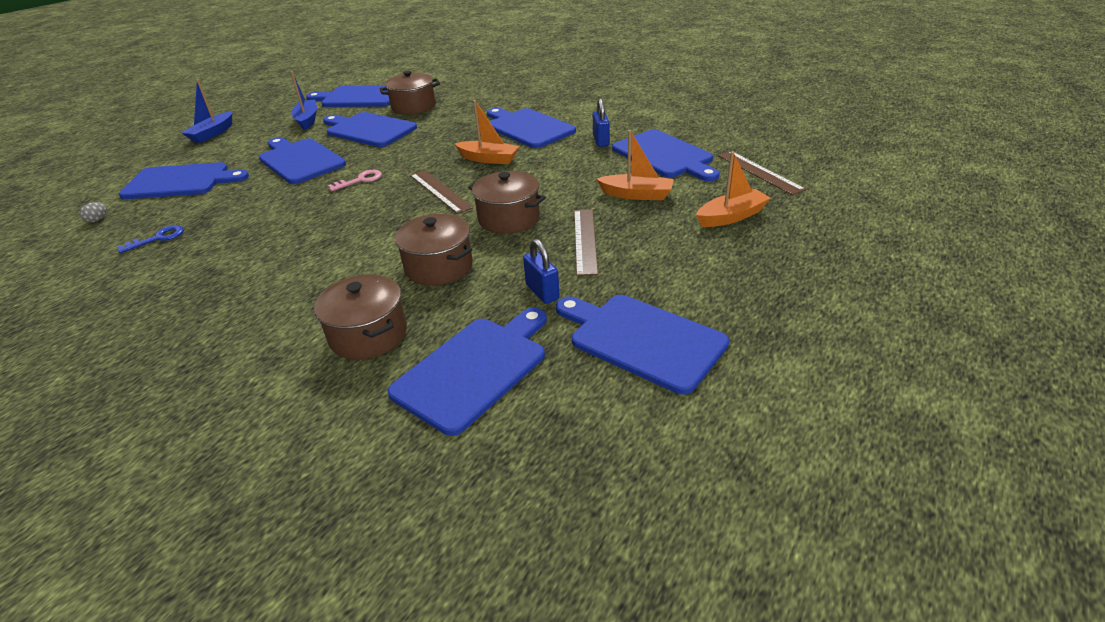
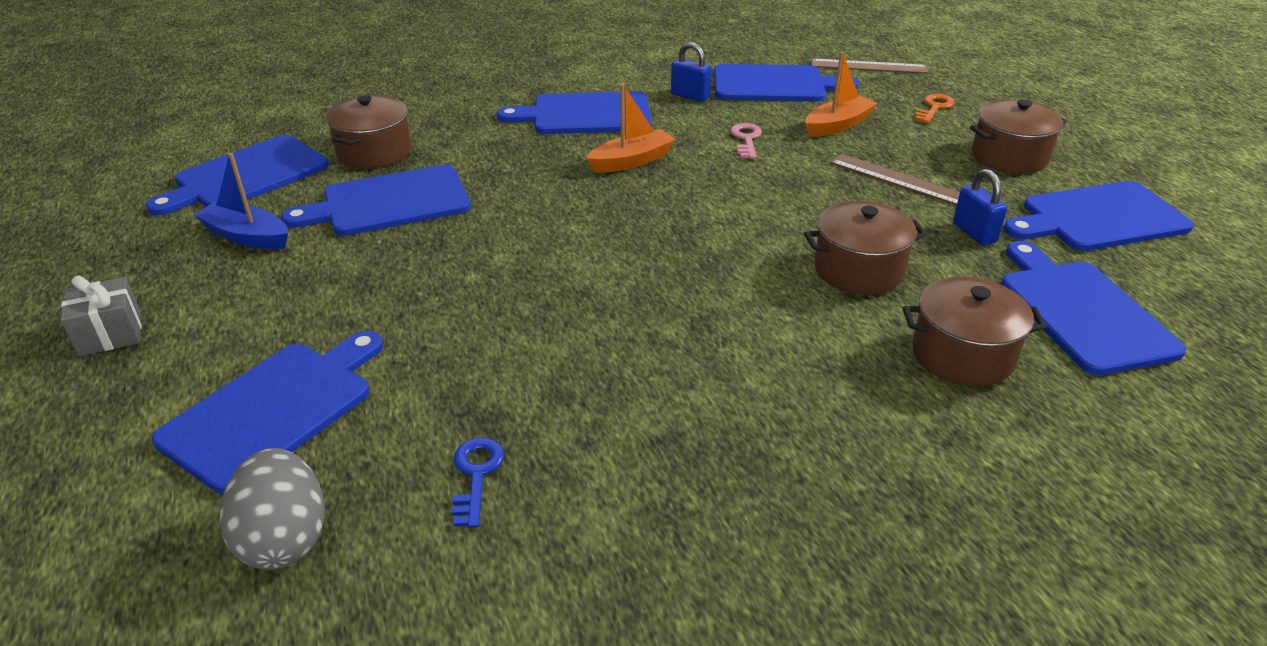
camera: 55 degrees left, 0 degrees up
(97, 220) = (284, 539): grey egg -> grey egg, size x2.39
(212, 133) = (110, 334): blue boat -> grey gift
(300, 160) = (397, 280): blue cutting board -> none
(360, 180) = (551, 254): pink key -> pink key (746, 139)
(440, 191) = (671, 214): brown ruler -> none
(509, 218) = (799, 199): brown pot -> brown pot (1009, 156)
(542, 292) = (974, 233): blue padlock -> blue padlock turned 60 degrees clockwise
(731, 216) = (934, 107): orange boat -> orange key

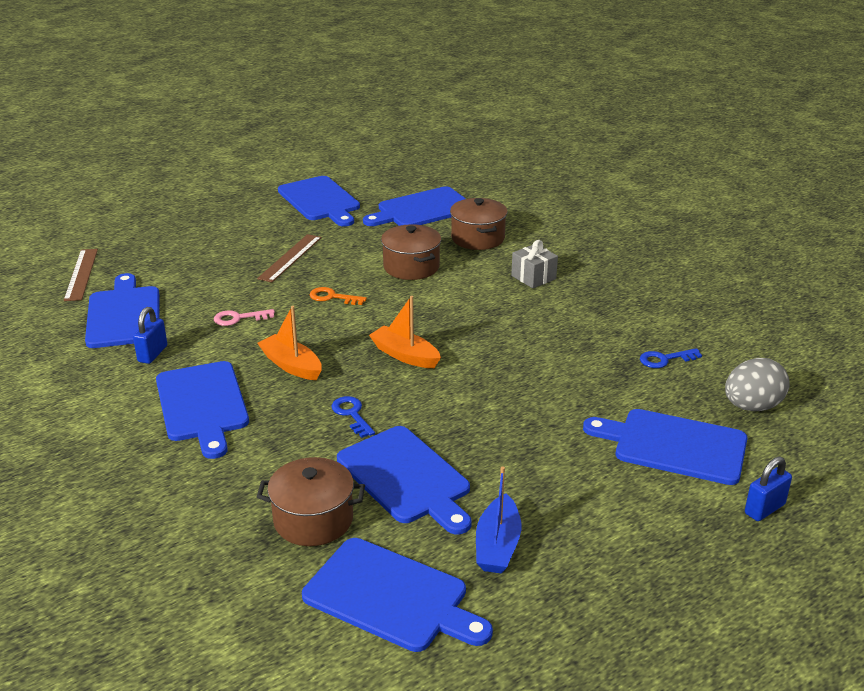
camera: 105 degrees left, 5 degrees down
(110, 334) = (663, 563): grey gift -> grey gift (533, 277)
(517, 185) = (352, 414): none -> blue key
(837, 125) = (206, 282): orange boat -> orange boat (405, 355)
(934, 107) = (167, 246): orange key -> orange key (332, 297)
(974, 233) = (352, 234): blue padlock -> blue padlock (764, 509)
(1009, 156) = (245, 222): brown pot -> none

